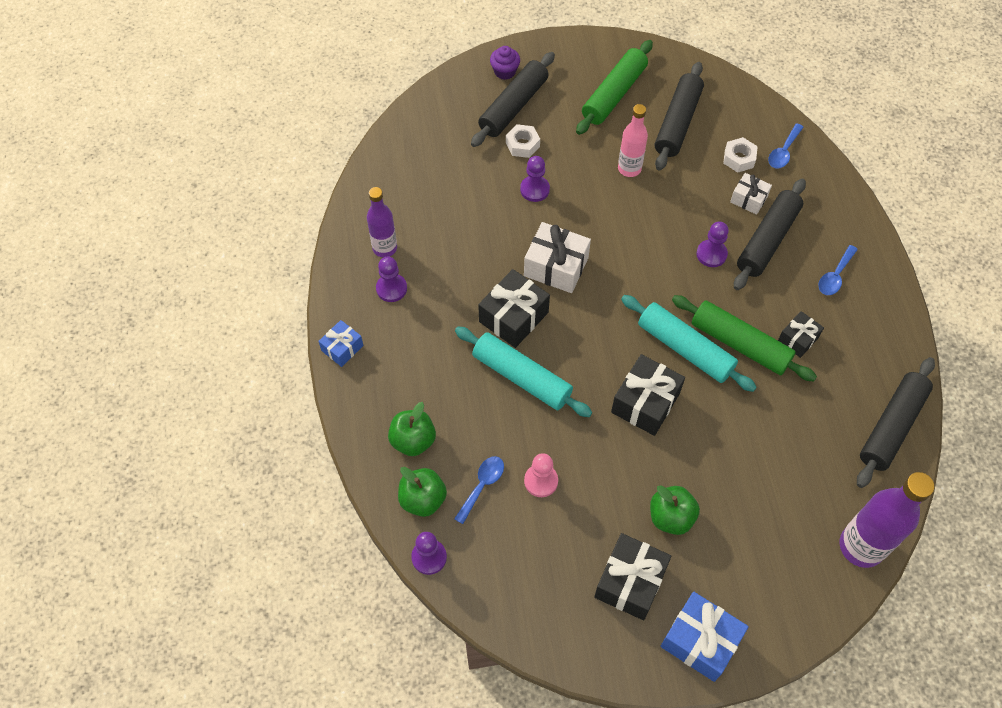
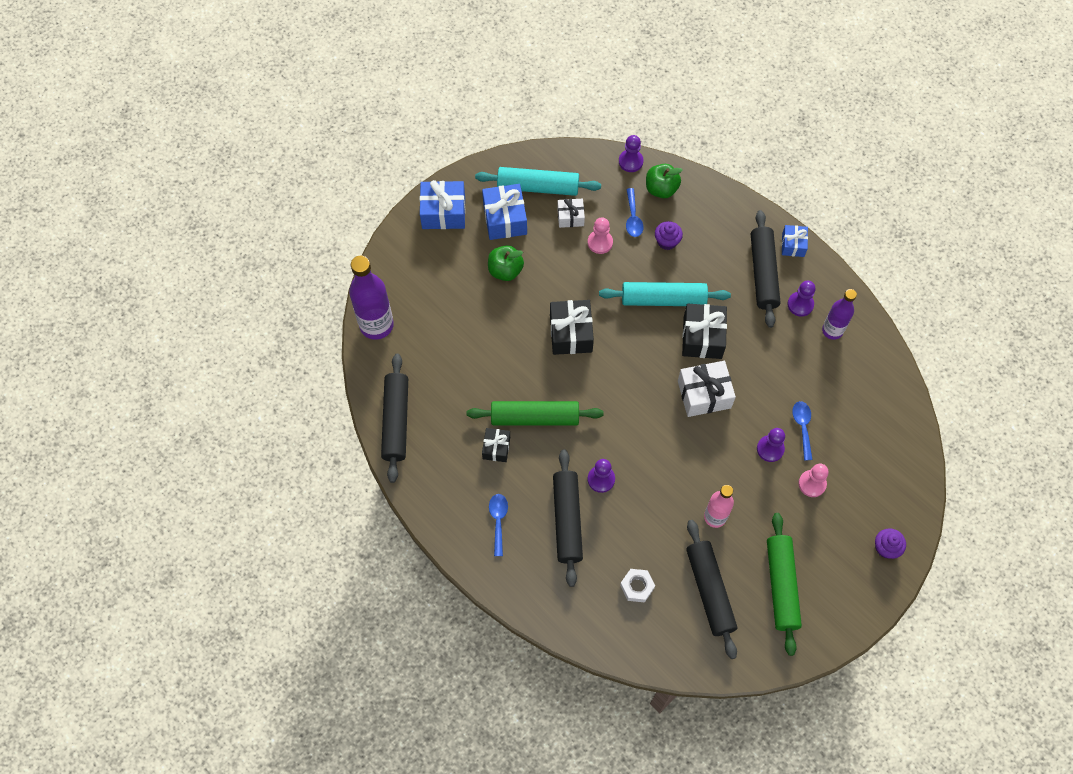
camera: 145 degrees right, 5 degrees up
(413, 440) = (697, 217): green apple -> none
(467, 435) = (667, 241): none -> purple cupcake
(513, 106) = (849, 516): black rolling pin -> black rolling pin (763, 273)
(522, 145) = (812, 484): white nut -> pink pawn
(630, 582) = (505, 219): black gift -> blue gift
(685, 349) = (570, 389): turquoise rolling pin -> turquoise rolling pin (538, 187)
(748, 199) = (604, 550): white gift -> white gift (570, 217)
(783, 151) = (605, 619): blue spoon -> blue spoon (802, 427)

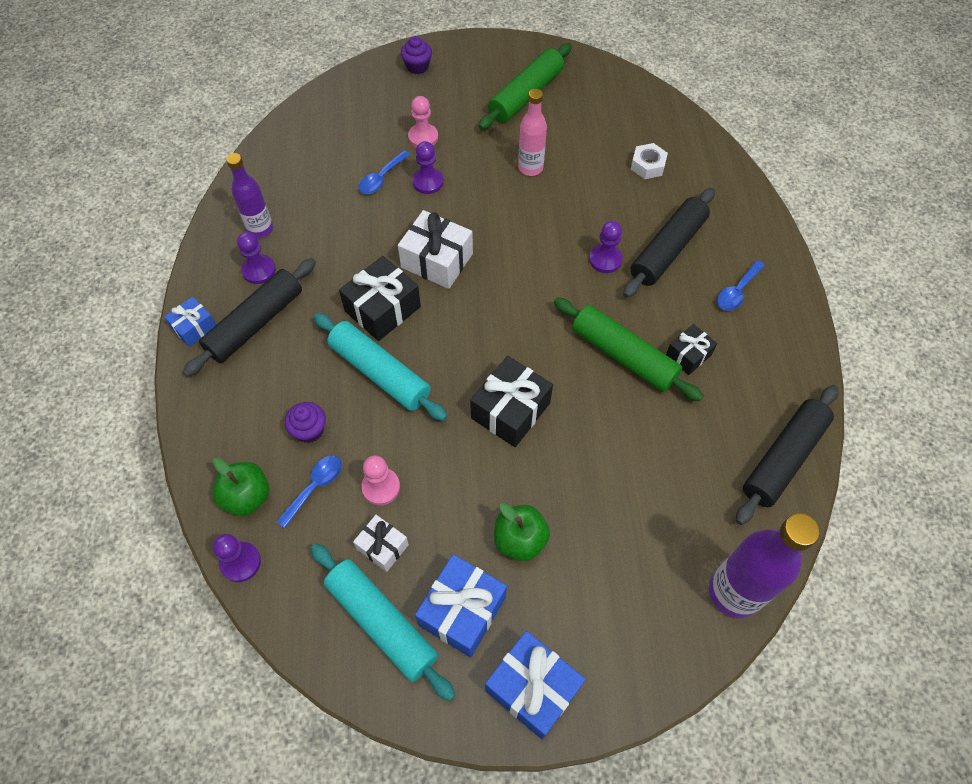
camera: 140 degrees left, 5 degrees down
(709, 591) = (588, 126): black rolling pin -> none

